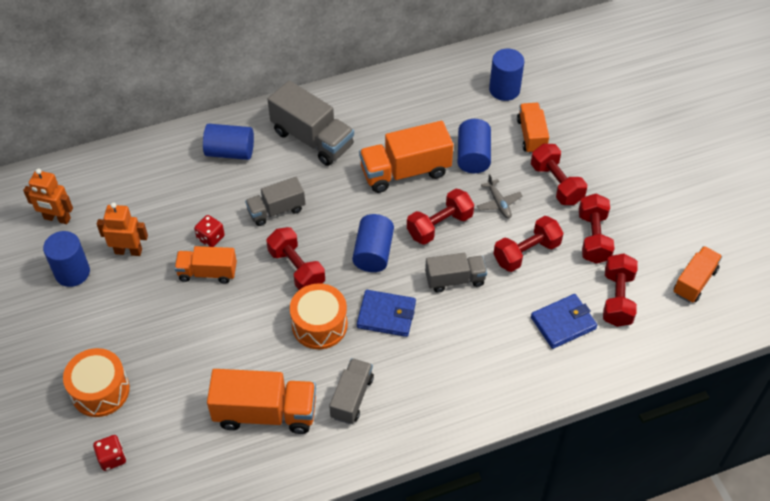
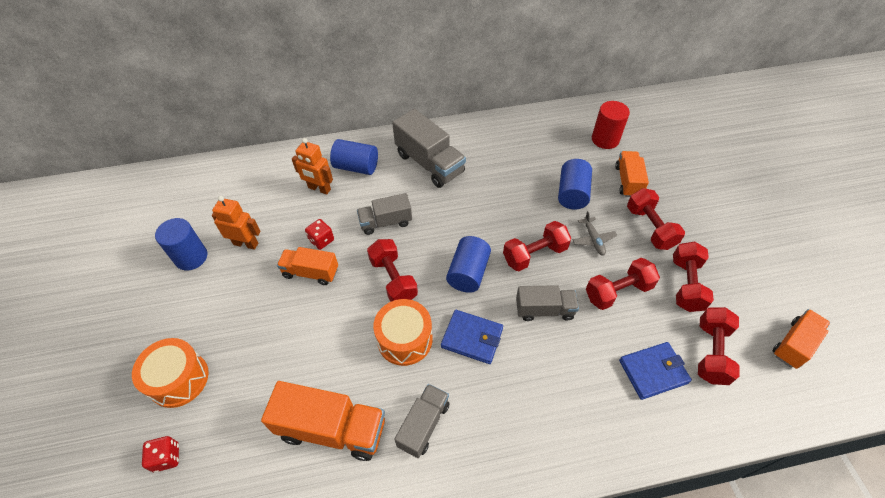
camera: 10 degrees right, 0 degrees up
(57, 218) = (194, 207): orange robot -> orange robot (319, 189)
(405, 171) = (508, 200): orange truck -> none
(504, 89) = (605, 139): blue cylinder -> red cylinder

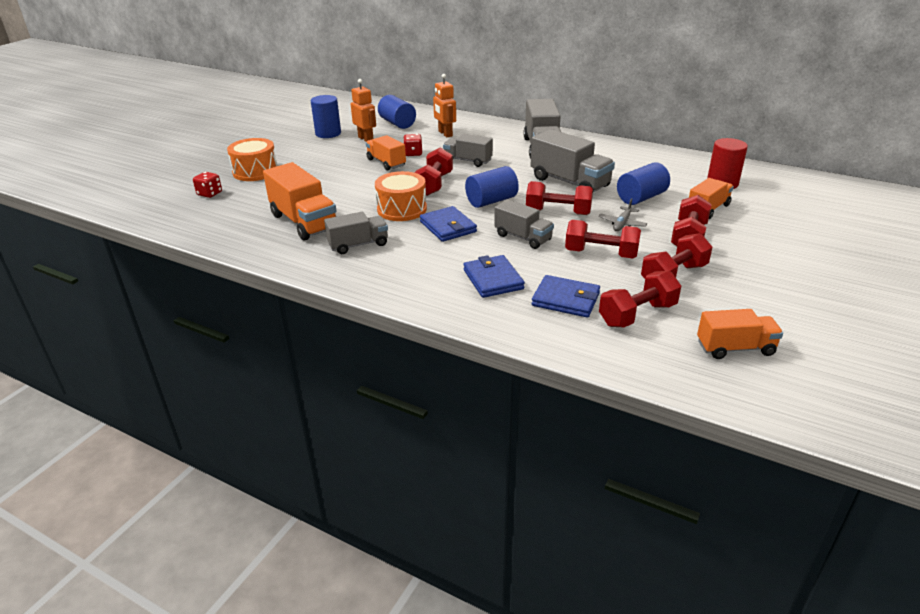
camera: 40 degrees right, 20 degrees down
(356, 167) = (485, 133): blue cylinder -> blue cylinder (397, 123)
(502, 204) = (569, 182): none -> grey truck
(581, 387) = (493, 279): none -> blue wallet

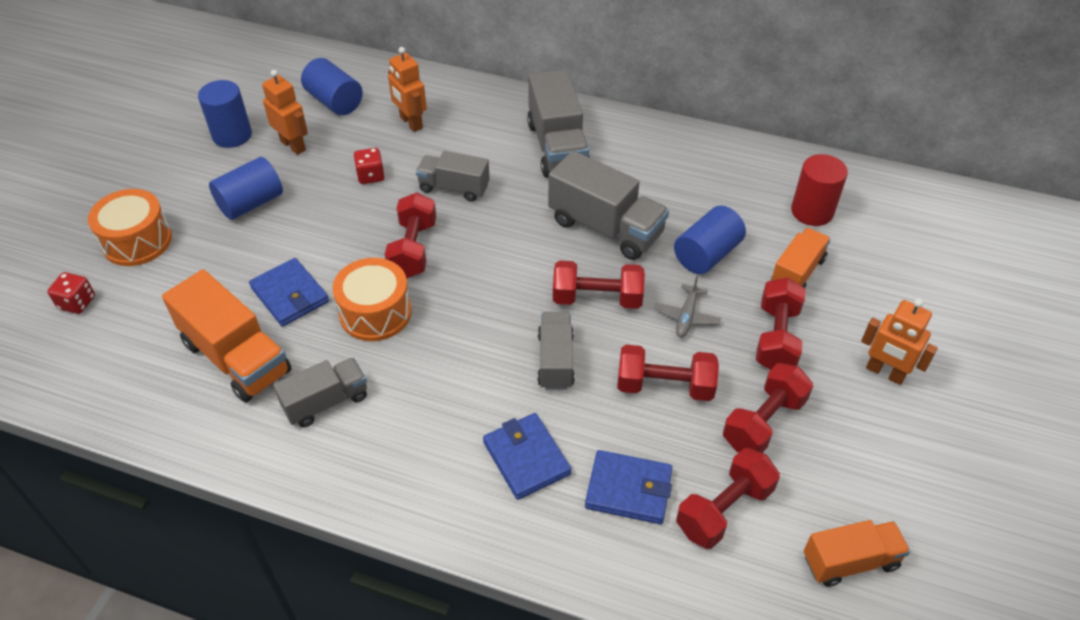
camera: 10 degrees left, 15 degrees up
(386, 163) = (334, 202): orange truck -> none
(448, 227) = (448, 347): blue wallet -> blue wallet (290, 295)
(491, 201) = (501, 281): blue cylinder -> blue cylinder (251, 203)
(523, 237) = (555, 361): grey truck -> grey truck turned 120 degrees counterclockwise
(771, 259) = (885, 373): none -> orange robot

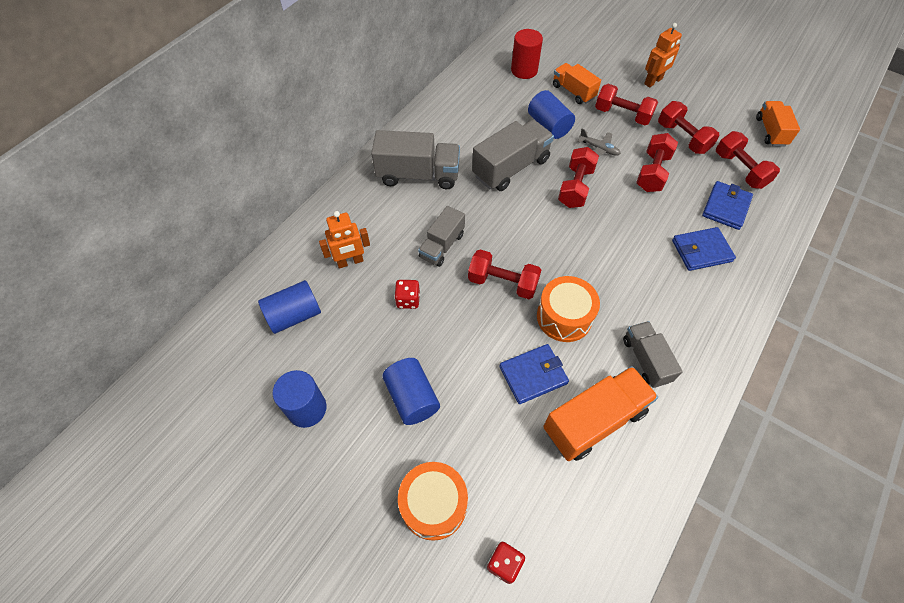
camera: 75 degrees left, 10 degrees up
(293, 145) = (344, 355): orange robot -> none
(555, 361) = (625, 220): grey truck -> none

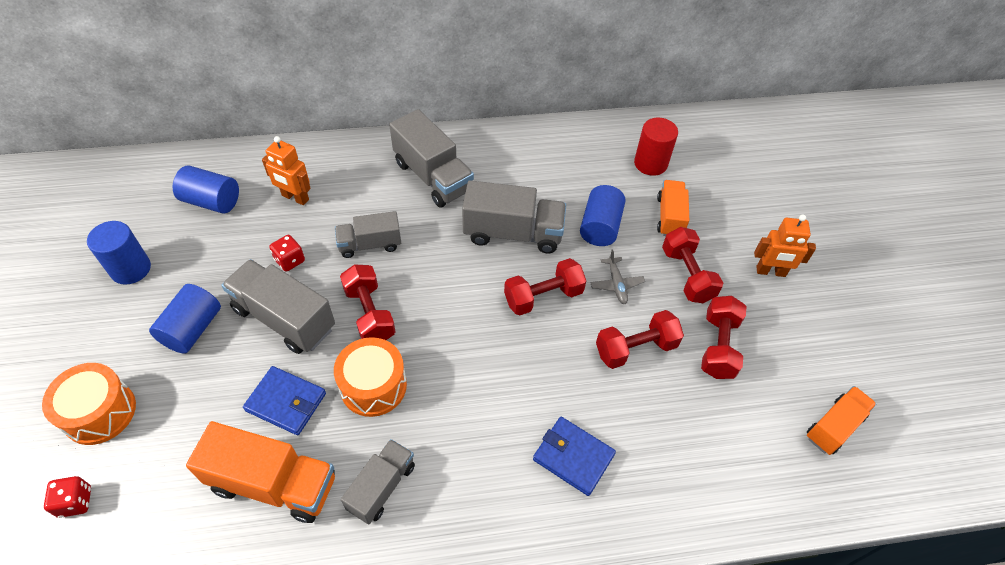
camera: 45 degrees right, 5 degrees down
(459, 334) = (284, 318): none -> grey truck
(726, 207) = (661, 445): blue wallet -> none
(740, 170) = (734, 428): red dumbbell -> none

